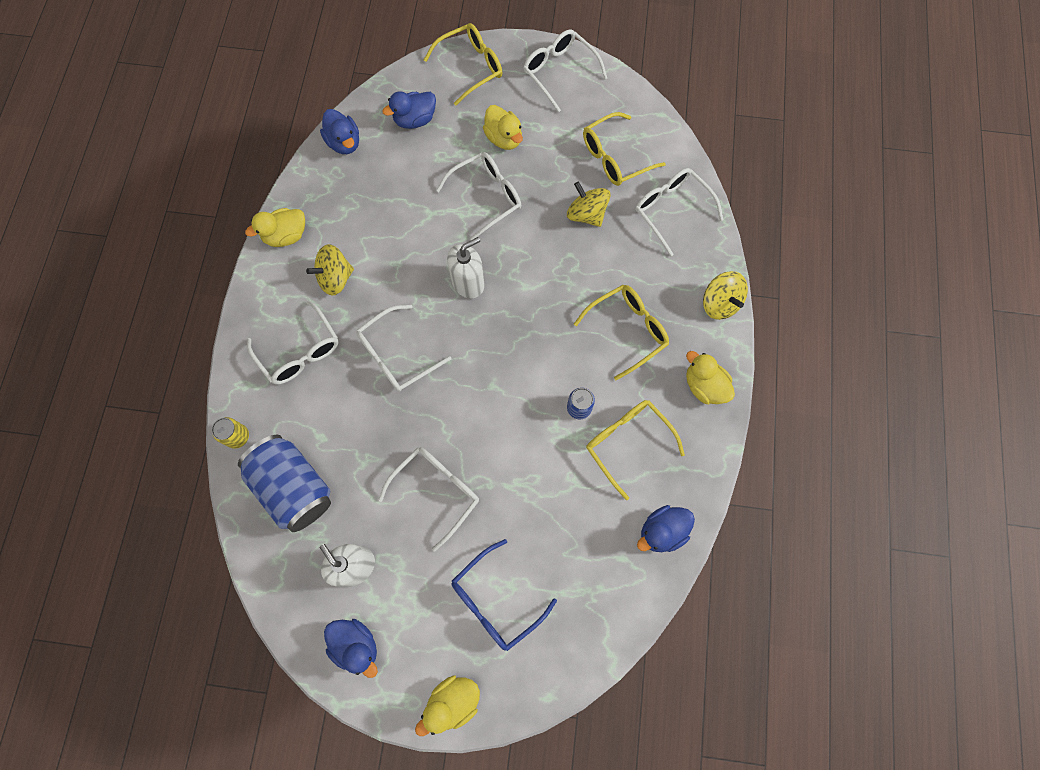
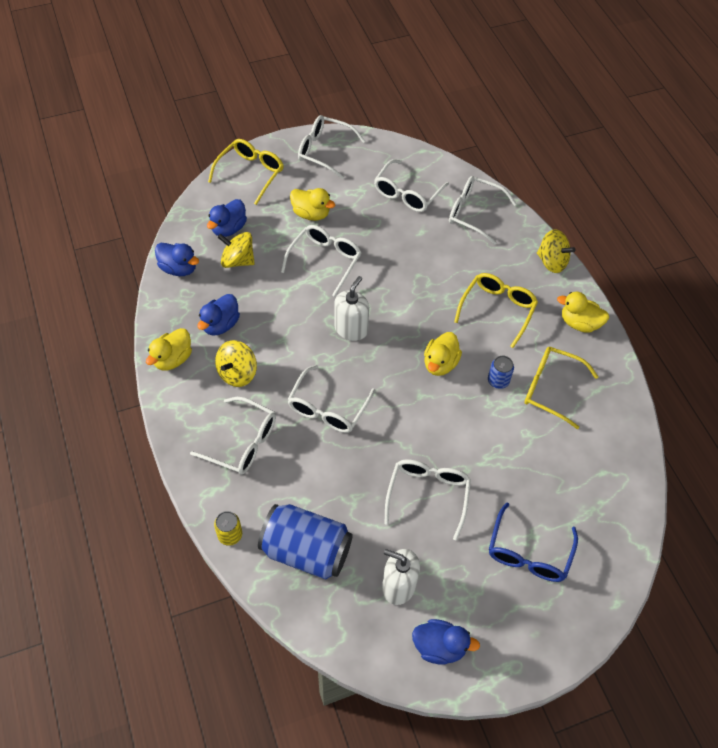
camera: 30 degrees left, 15 degrees down
(453, 701) = (546, 647): yellow duck -> yellow duck (440, 363)
(586, 214) = (412, 241): yellow spinning top -> yellow spinning top (238, 260)
(615, 157) = (407, 193): yellow glasses -> white glasses
(662, 531) = (618, 439): blue duck -> blue duck (220, 324)

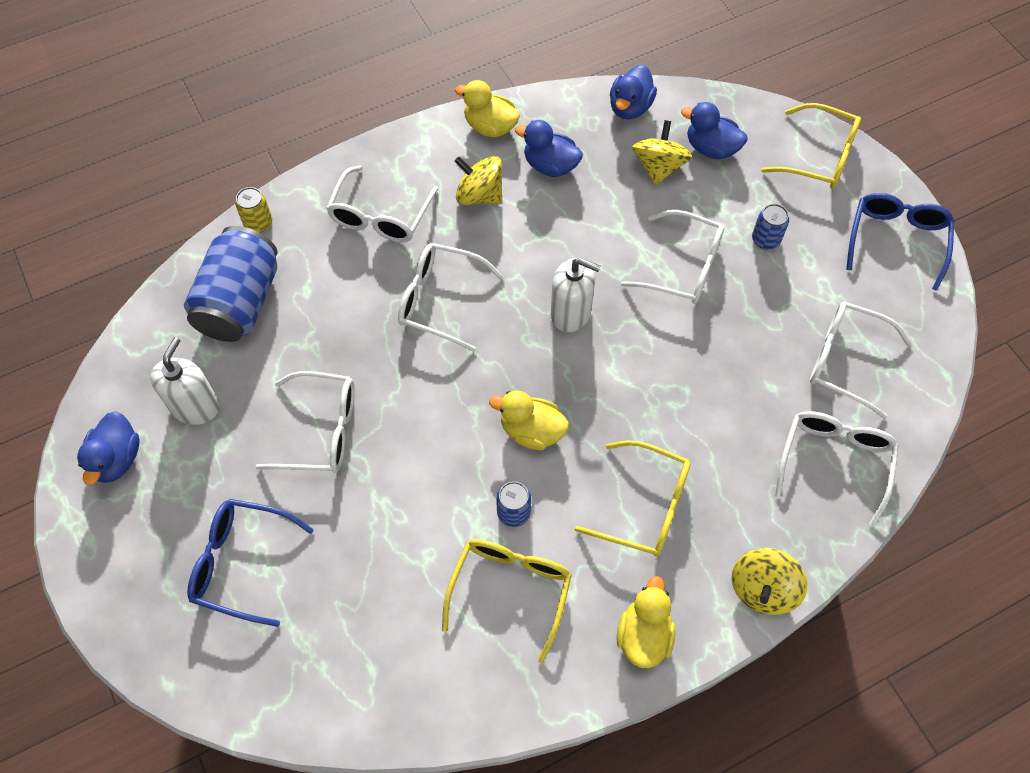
camera: 85 degrees right, 5 degrees up
(311, 214) = (765, 239): yellow duck -> blue can
(325, 151) = (896, 241): white glasses -> blue glasses

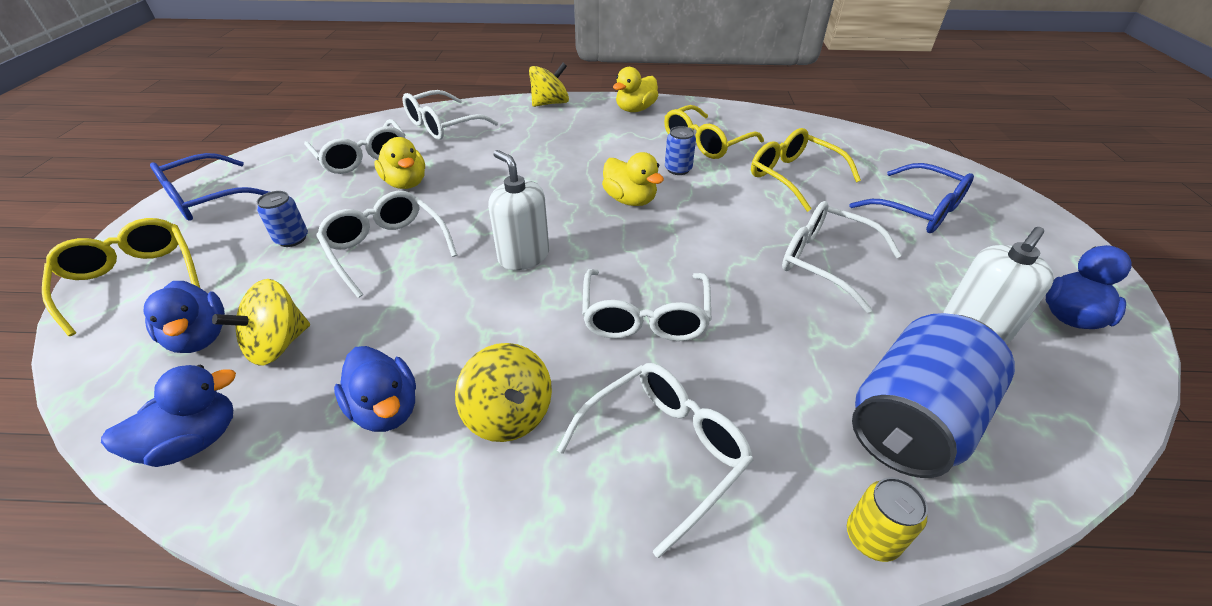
camera: 150 degrees left, 20 degrees down
(440, 300) = (645, 317): white glasses -> white glasses turned 45 degrees clockwise
(490, 127) = (398, 521): yellow duck -> yellow duck (406, 183)
(644, 506) = (583, 145): yellow glasses -> yellow glasses (794, 177)

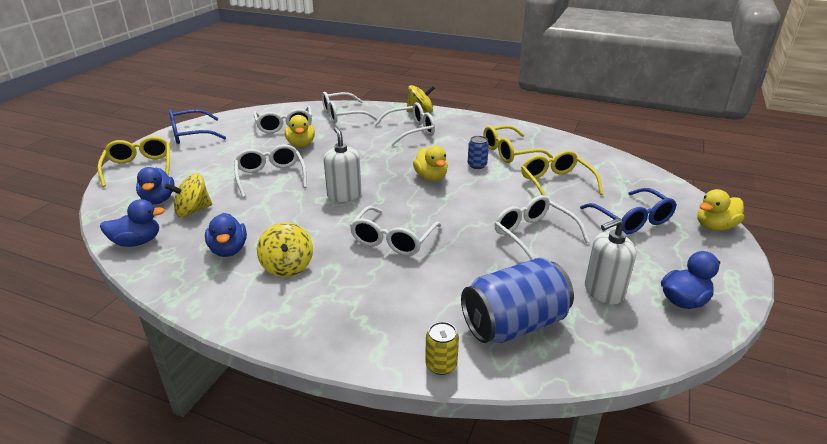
camera: 20 degrees right, 10 degrees down
(292, 239) = (224, 162): blue can -> none
(635, 109) = (476, 124): yellow duck -> yellow duck (714, 226)
(663, 451) = (356, 301): white glasses -> white glasses (410, 131)

